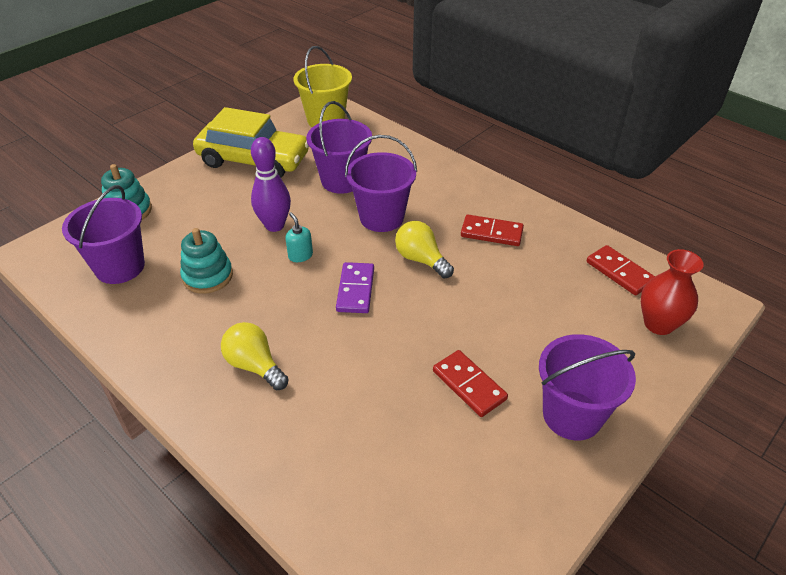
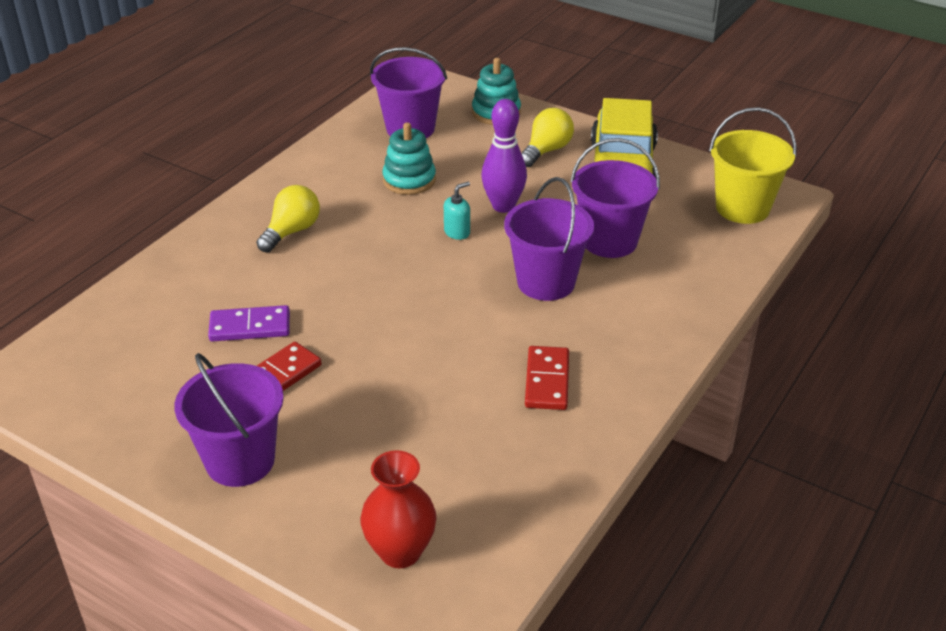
camera: 80 degrees right, 5 degrees down
(355, 290) = (410, 279): purple domino -> purple domino (250, 327)
(421, 260) = (474, 323): yellow light bulb -> yellow light bulb (546, 151)
(619, 272) = (499, 514): red domino -> none

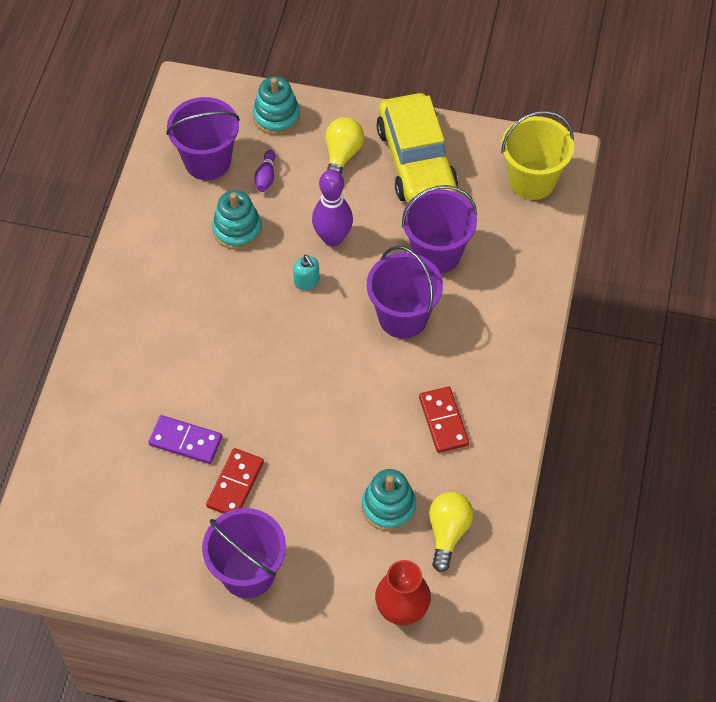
camera: 20 degrees left, 20 degrees up
(250, 327) = (185, 441): purple domino -> purple domino turned 45 degrees clockwise
(291, 231) = (165, 324): yellow light bulb -> yellow light bulb (448, 532)
(440, 443) = (388, 506): none -> turquoise stacking toy
(457, 232) = (307, 281): turquoise soap dispenser -> turquoise soap dispenser turned 120 degrees clockwise
(461, 150) = (266, 176): none -> purple bowling pin

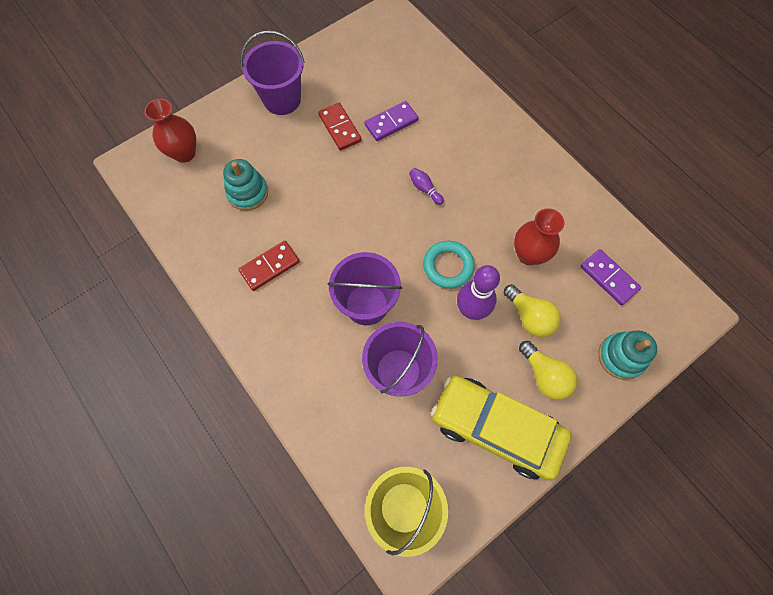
camera: 130 degrees right, 10 degrees up
(207, 161) = (608, 278): purple bucket -> purple domino
(237, 230) = (529, 254): turquoise stacking toy -> red vase
(266, 176) = (564, 306): purple bowling pin -> purple bowling pin (425, 189)
(307, 281) = (448, 266): turquoise soap dispenser -> turquoise ring
(443, 421) = (269, 266): red domino -> red domino turned 60 degrees counterclockwise
(448, 532) = (200, 210): yellow light bulb -> yellow light bulb (529, 317)

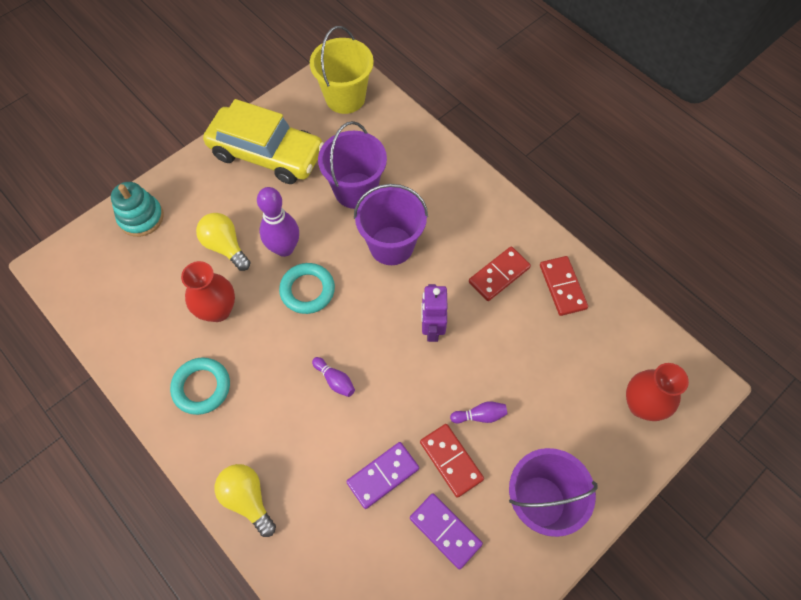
camera: 175 degrees right, 5 degrees down
(215, 251) = (562, 287): none -> red domino
(248, 193) = (546, 358): turquoise stacking toy -> none
(312, 155) = (480, 415): none -> purple bowling pin
(339, 223) = (432, 328): none -> purple robot
(534, 192) = (201, 387): none -> turquoise ring
(544, 375) = (218, 196): yellow light bulb -> yellow light bulb (248, 499)
(608, 278) = (135, 291): purple domino -> purple domino (445, 531)

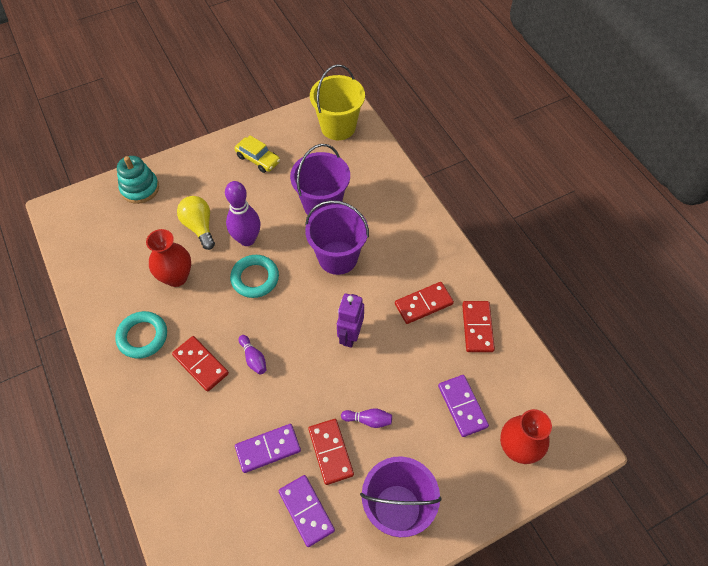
camera: 15 degrees right, 5 degrees down
(248, 499) = (149, 438): yellow light bulb -> none
(267, 154) = (258, 159): yellow car -> yellow car, size x0.47
(278, 402) = (200, 364): none -> red domino
(573, 375) = (462, 406): none -> purple domino

